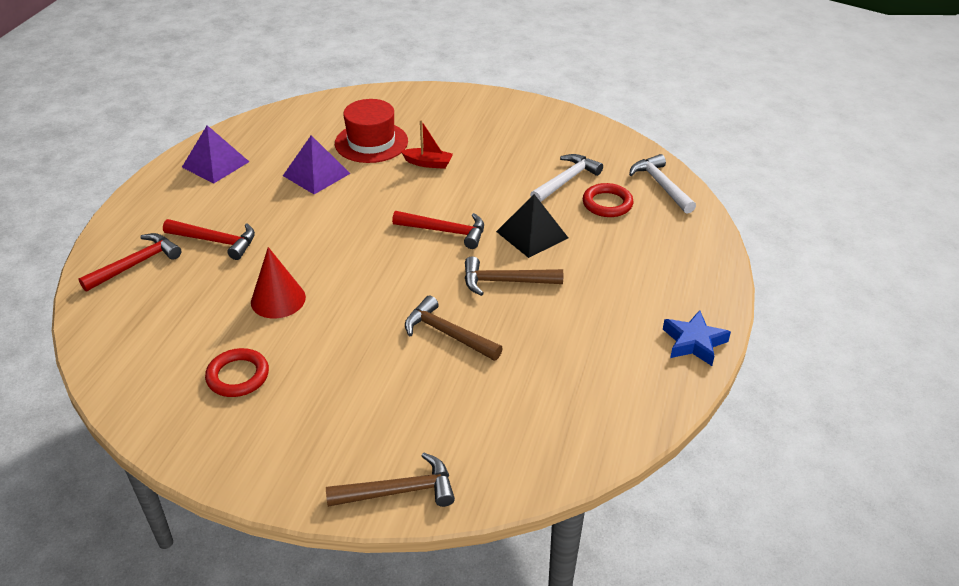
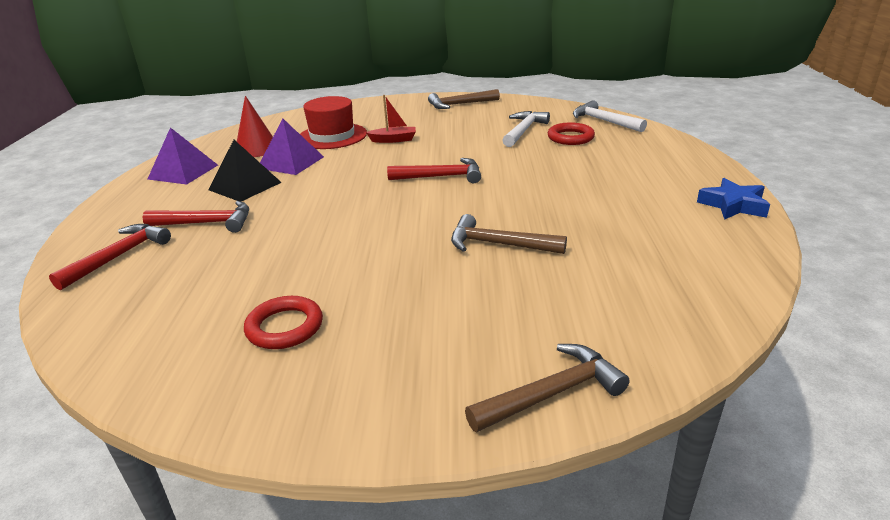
camera: 15 degrees left, 10 degrees down
(278, 299) = (299, 253): red cone -> red cone (257, 149)
(505, 281) = (524, 198): brown hammer -> brown hammer (460, 104)
(532, 234) = (522, 165): black pyramid -> black pyramid (245, 186)

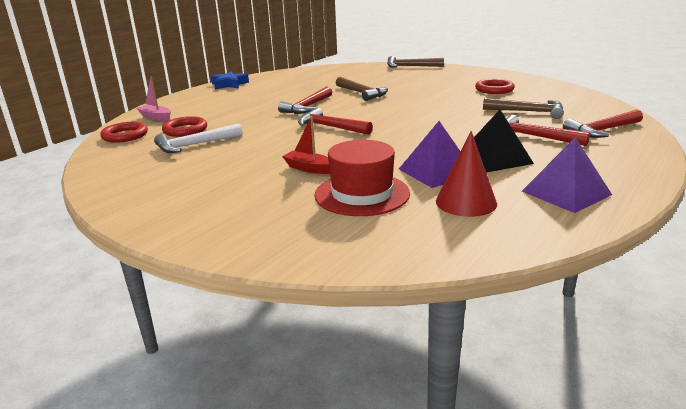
camera: 145 degrees left, 5 degrees down
(460, 104) = (155, 197): brown hammer -> brown hammer (528, 112)
(521, 196) = (307, 107): none -> red hammer
(604, 121) = (125, 136): white hammer -> red ring
(640, 139) = (156, 117): none -> pink boat

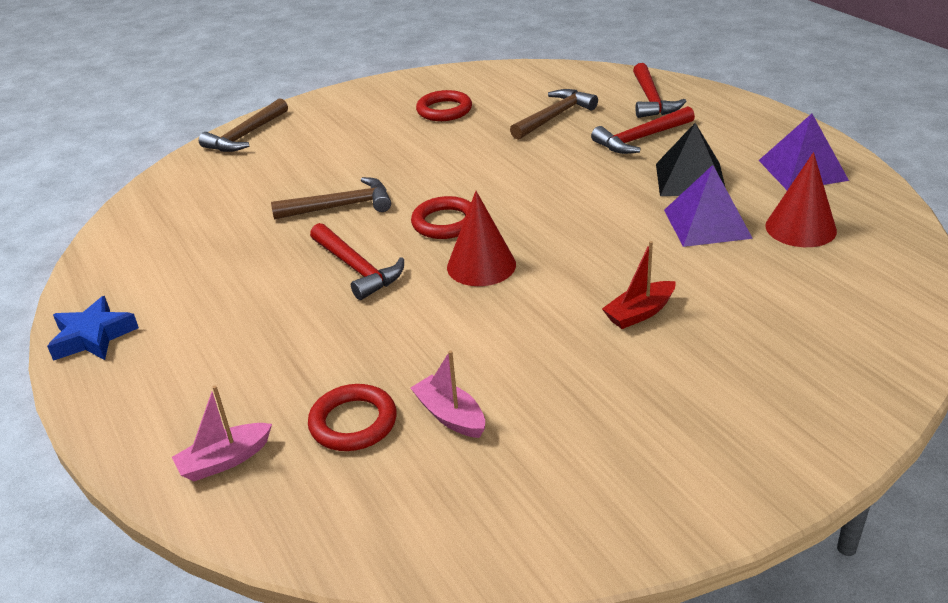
camera: 65 degrees left, 10 degrees up
(125, 136) = (310, 512): red ring -> red ring (445, 222)
(195, 145) = (450, 416): white hammer -> pink boat
(330, 127) = (481, 265): red hammer -> red cone
(362, 194) = (747, 288): red hat -> none

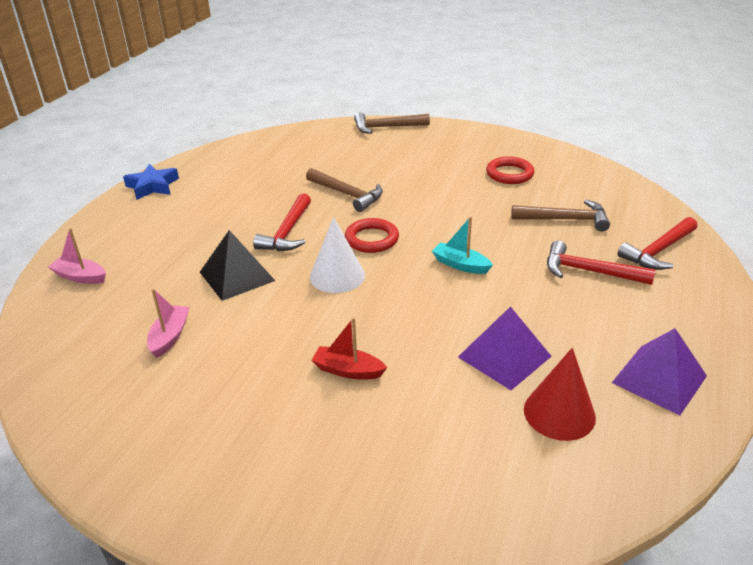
camera: 50 degrees right, 0 degrees up
(353, 422) = (139, 303): red ring -> none
(481, 265) = (337, 276): red cone -> white cone
(553, 192) = (460, 265): none -> turquoise boat
(690, 179) = (561, 321): black pyramid -> black pyramid (237, 276)

